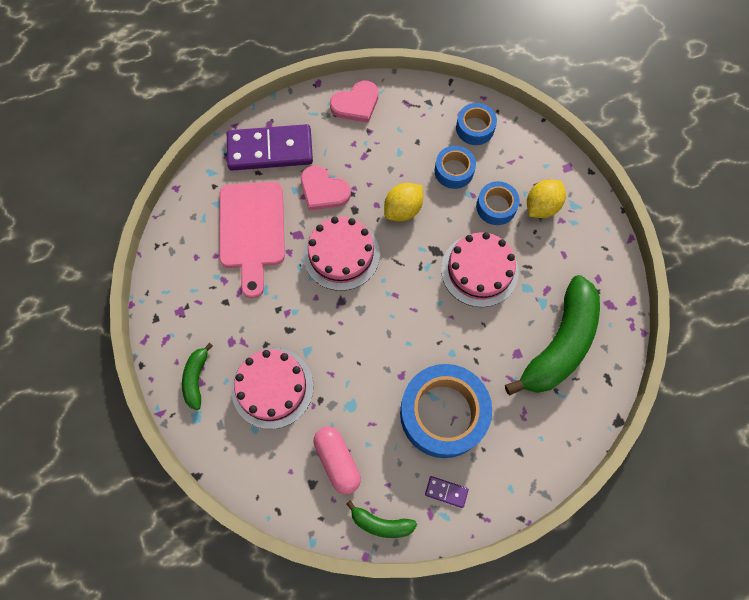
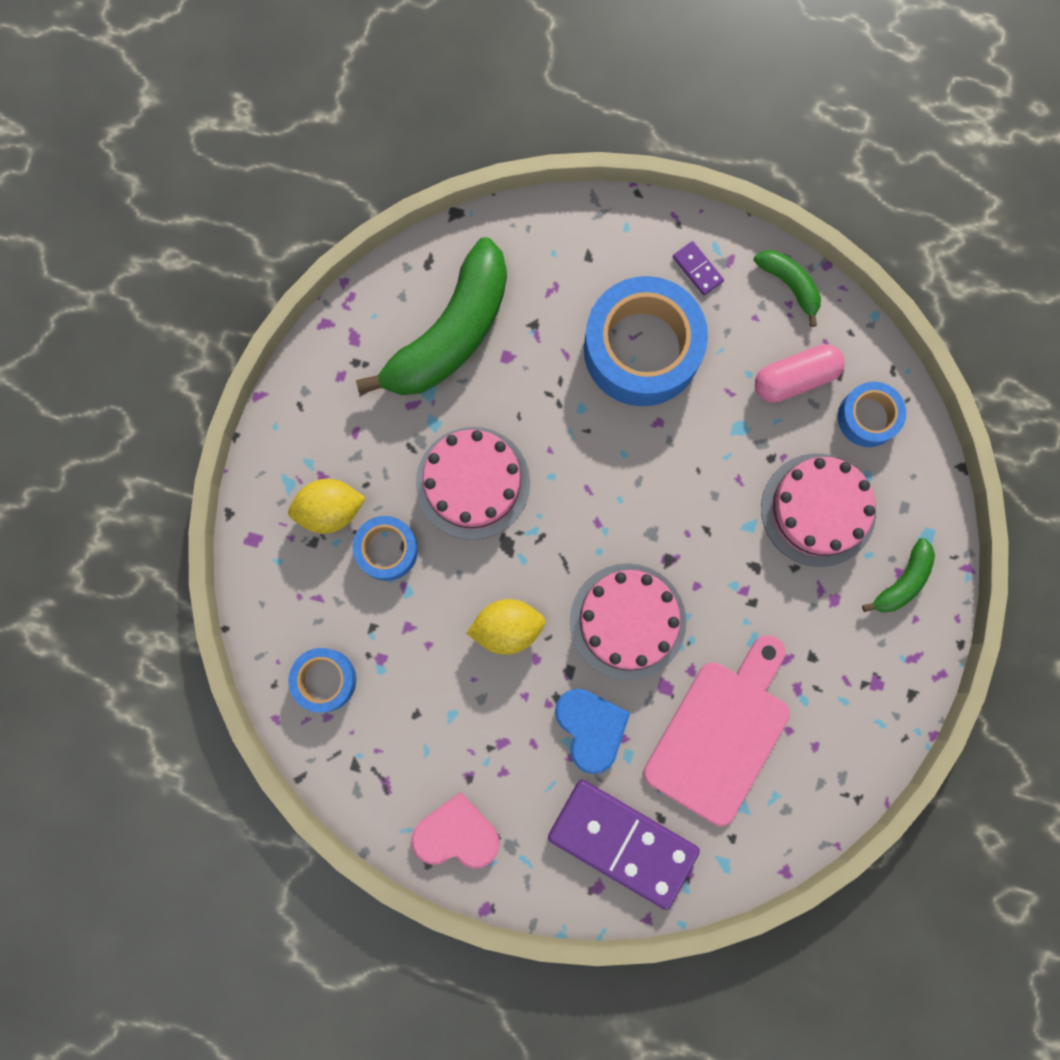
camera: 145 degrees left, 10 degrees up
(323, 190) = (591, 728): pink heart -> blue heart
(337, 461) = (794, 378): pink capsule -> pink capsule turned 60 degrees clockwise
(454, 171) = (401, 637): blue tape -> blue tape (867, 417)
(559, 344) = (450, 334): green banana -> green banana turned 150 degrees clockwise

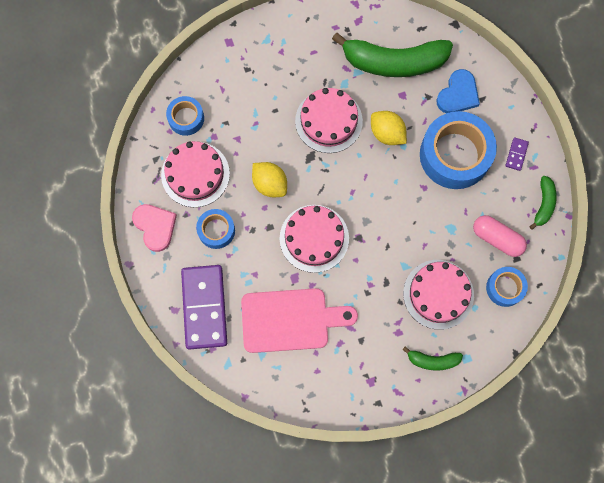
camera: 55 degrees right, 5 degrees down
(330, 510) = (268, 66): yellow lemon -> yellow lemon (387, 133)
(387, 550) = (267, 104): blue tape -> blue tape (216, 230)
(418, 723) = (195, 174): none -> pink cake
(591, 728) = (249, 255): blue heart -> blue heart (458, 94)

